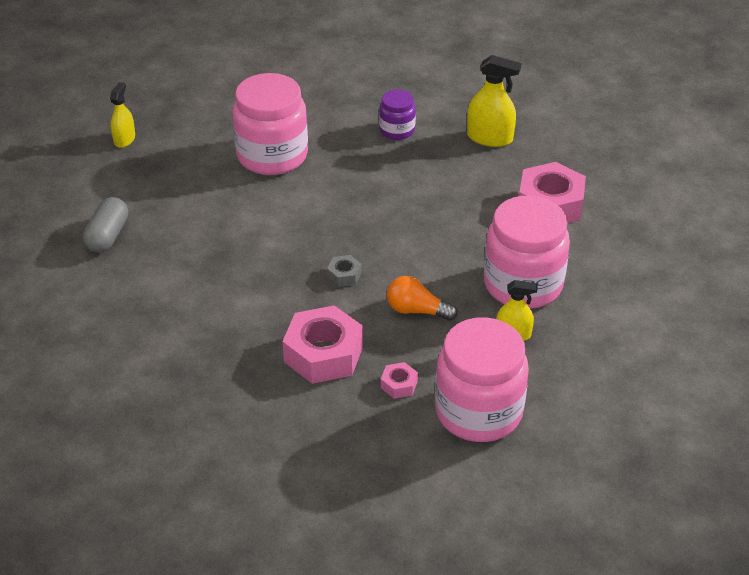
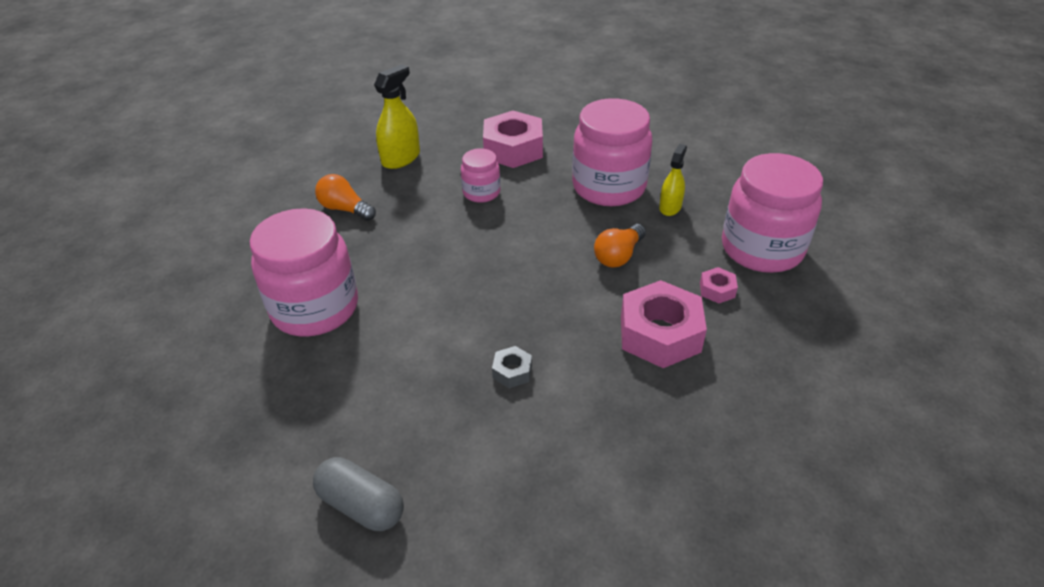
camera: 70 degrees left, 0 degrees up
(124, 139) = (165, 449): yellow spray bottle -> none
(344, 275) = (546, 293): grey nut -> grey nut (512, 371)
(397, 130) = (345, 209): purple jar -> orange light bulb
(465, 202) = (481, 192): none -> pink jar

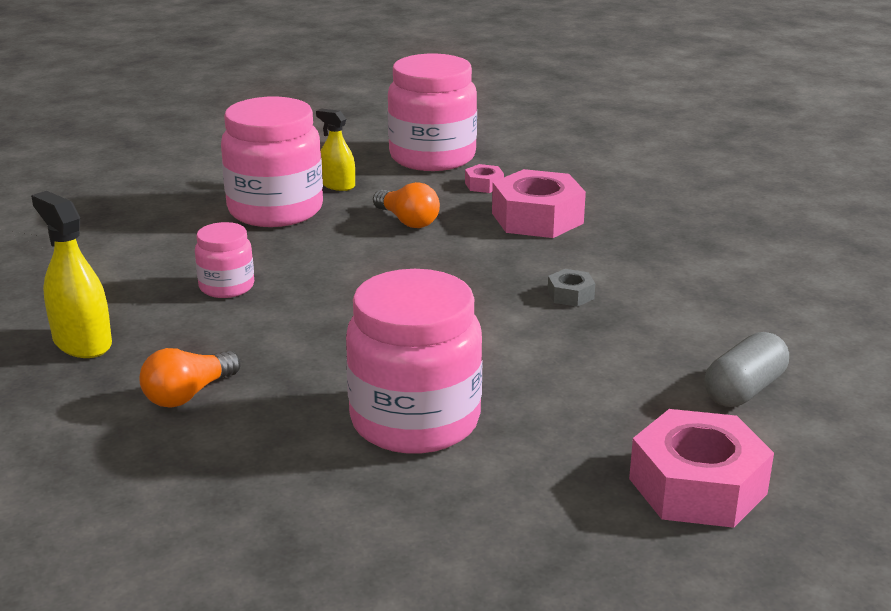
camera: 80 degrees left, 15 degrees down
(513, 149) = (137, 257): pink nut -> pink nut (697, 486)

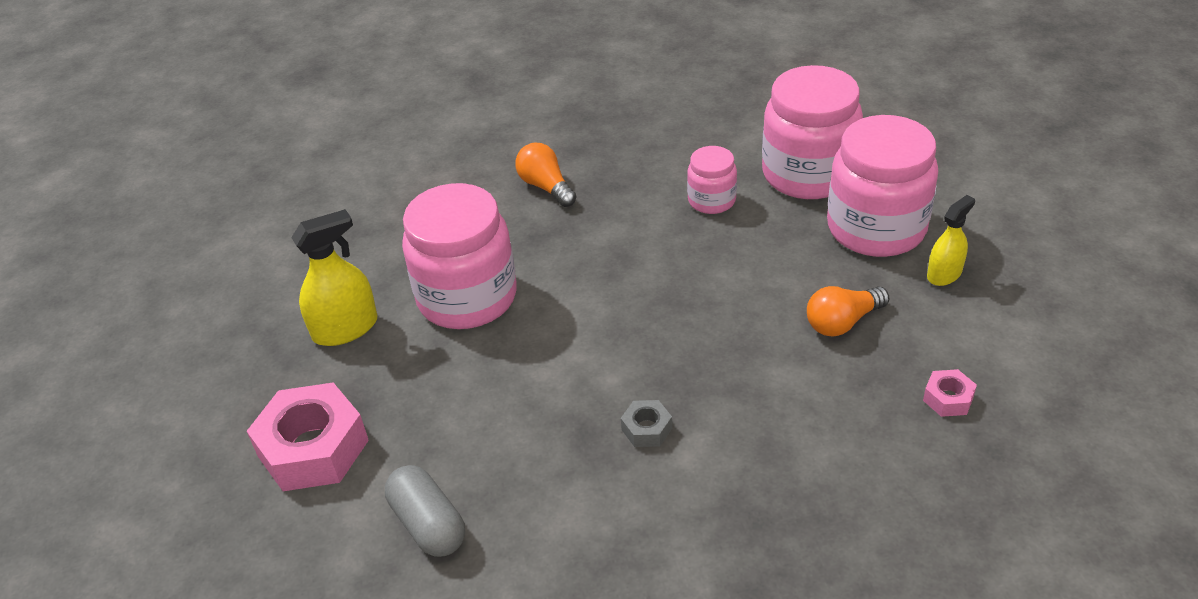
camera: 105 degrees right, 15 degrees up
(82, 342) = (636, 135): yellow spray bottle -> yellow spray bottle (345, 328)
(432, 157) = (1040, 360): pink jar -> pink jar (808, 174)
(537, 218) = (843, 434): pink nut -> none

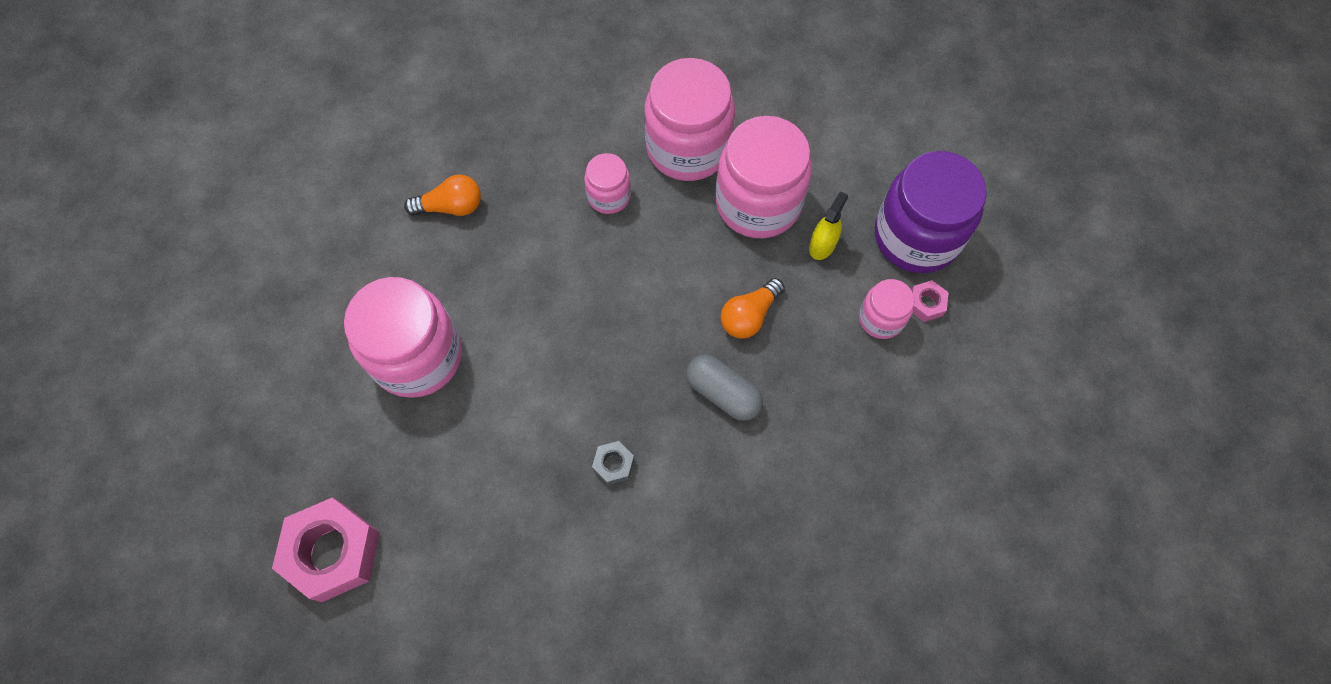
camera: 20 degrees left, 25 degrees up
(345, 328) = (315, 415): yellow spray bottle -> none
(428, 524) = (459, 603): grey capsule -> grey capsule (723, 393)
(546, 187) = (451, 206): orange light bulb -> orange light bulb turned 135 degrees clockwise
(948, 398) = (845, 378): pink nut -> pink nut (926, 304)
(1004, 350) = (881, 318): none -> pink jar
(1061, 283) = (916, 236): none -> purple jar

